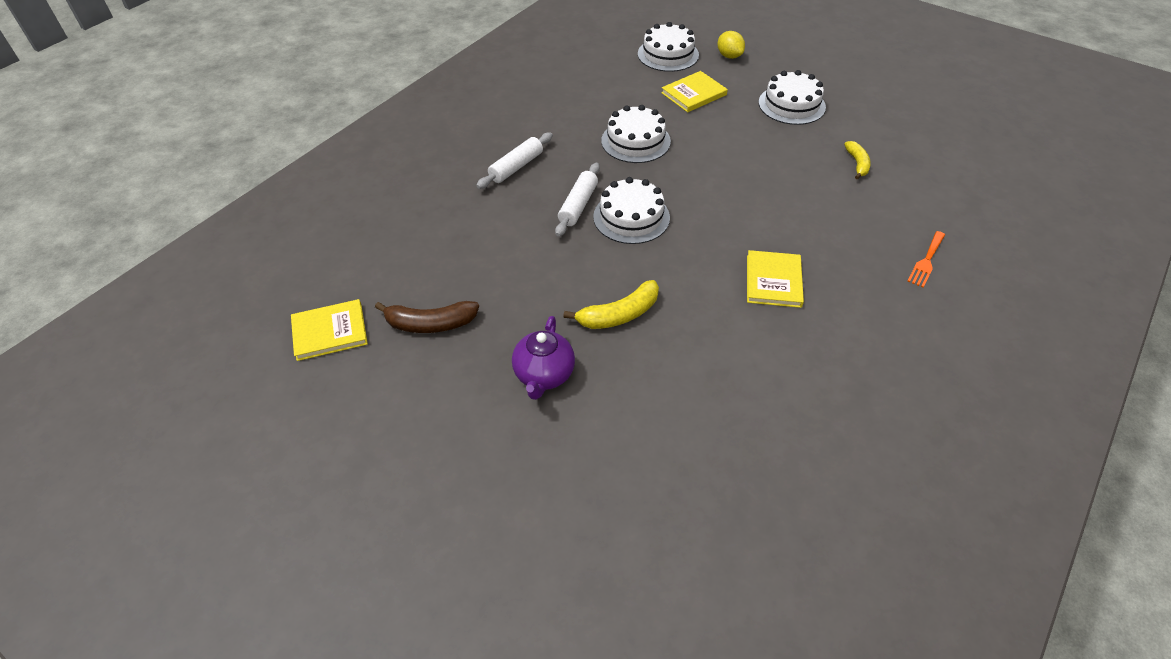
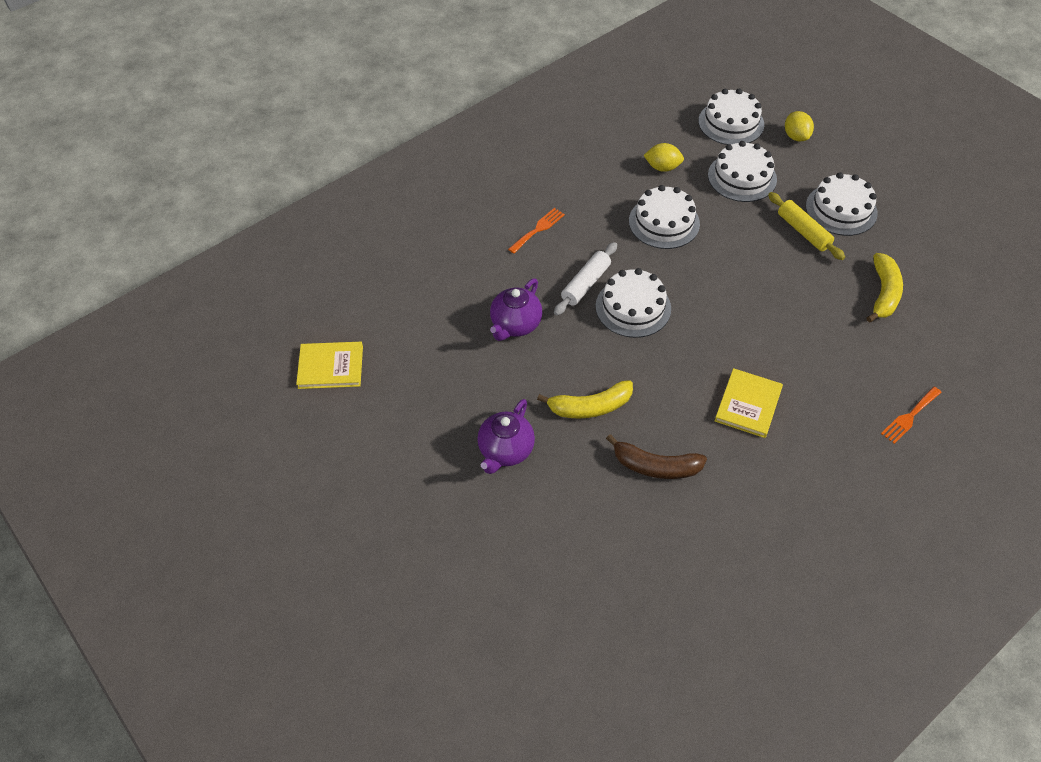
camera: 15 degrees right, 5 degrees up
(430, 324) = (418, 378): brown banana -> brown banana (655, 466)
(516, 167) = (538, 229): white rolling pin -> orange fork
(519, 254) = (515, 325): none -> purple teapot
(618, 98) = (662, 167): none -> yellow lemon
(694, 94) = (742, 177): yellow book -> white cake
(765, 127) = (803, 231): none -> yellow rolling pin
(857, 164) = (883, 293): yellow banana -> yellow banana, size x1.53

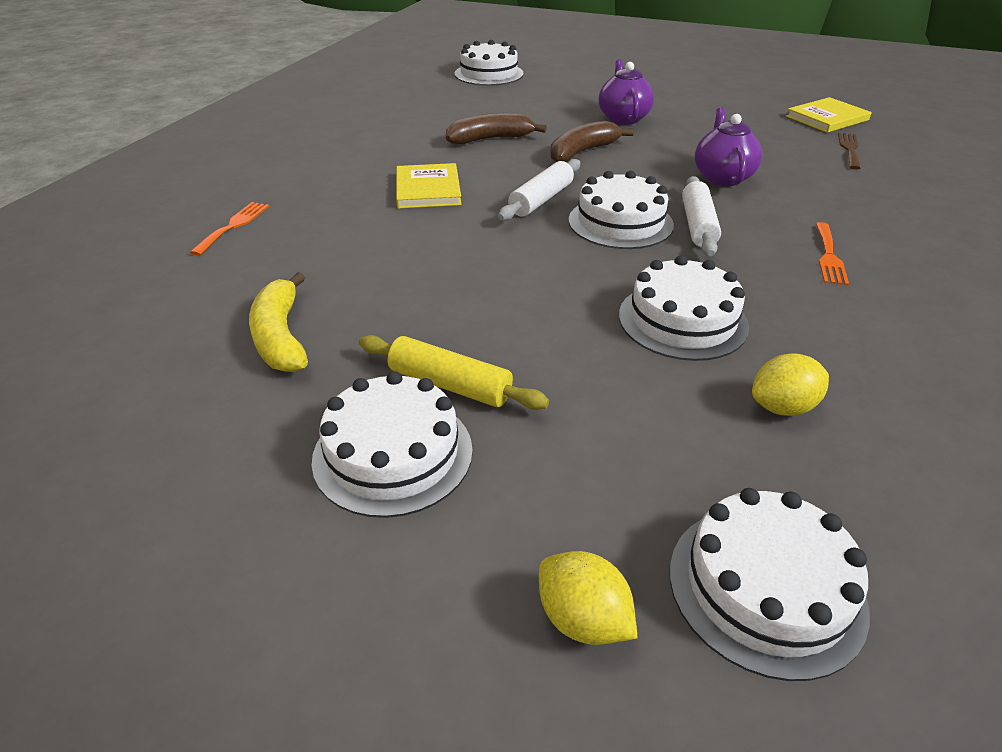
camera: 150 degrees right, 15 degrees down
(379, 317) = (849, 149): none -> brown fork
(590, 407) = (582, 152): yellow banana -> brown banana
(669, 354) = (541, 200): none -> white rolling pin
(742, 177) = (627, 447): white cake -> white cake (489, 74)

